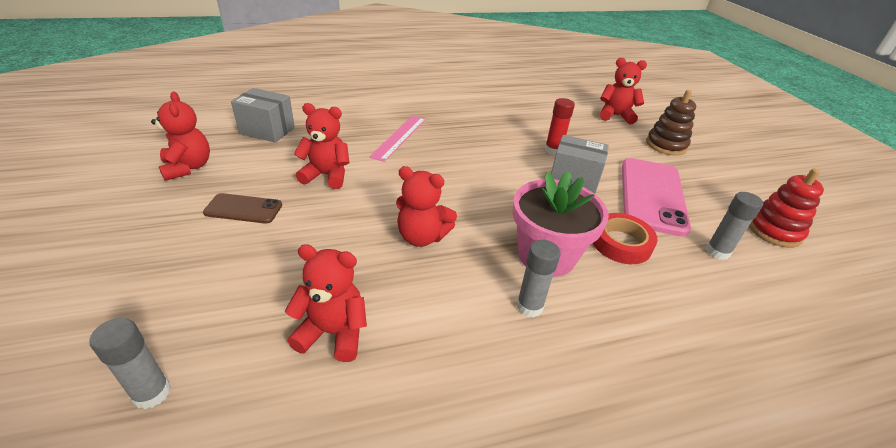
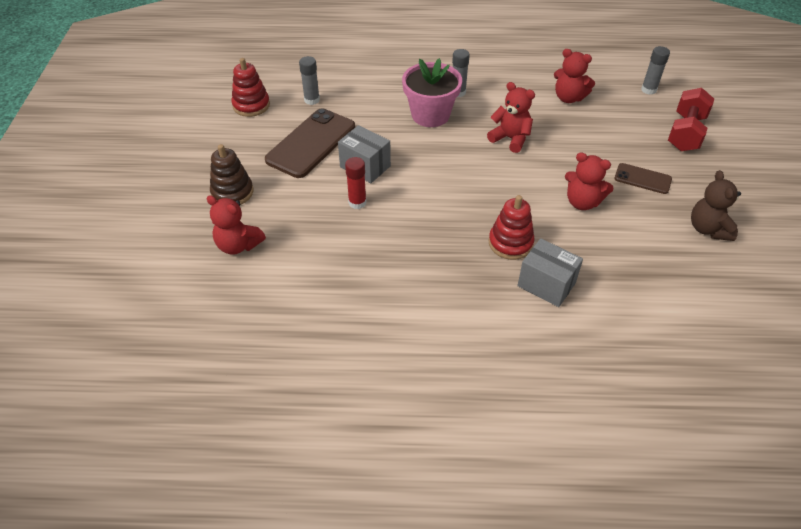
camera: 160 degrees left, 10 degrees up
(134, 291) = (685, 133): none -> red dumbbell
(188, 167) = (708, 229): red teddy bear -> brown teddy bear
(267, 130) = (653, 273): grey box -> grey box (546, 284)
(399, 137) = (510, 243): pink ruler -> red stacking toy
(621, 243) = (373, 114): red tape -> none
(652, 196) = (311, 143): pink phone -> brown phone

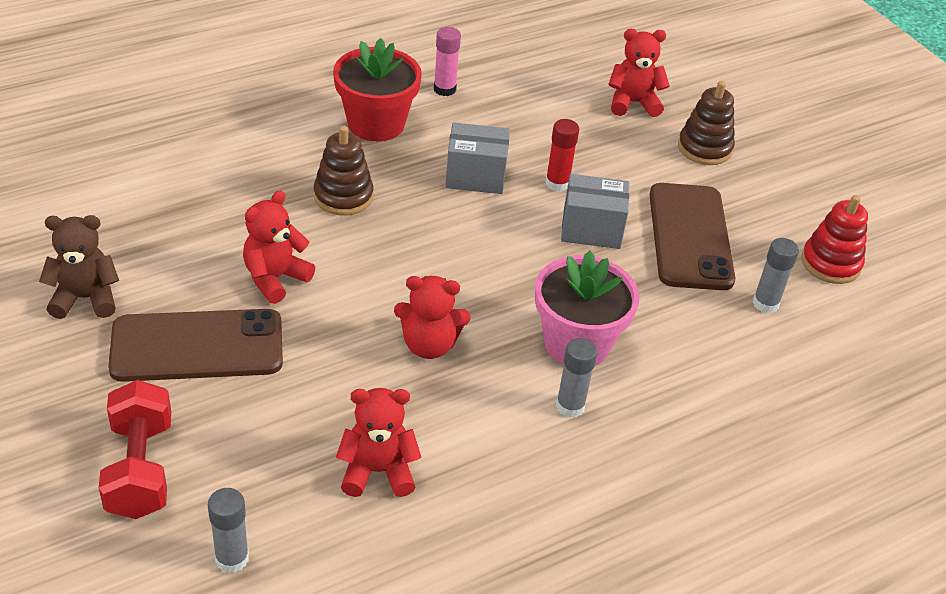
camera: 145 degrees right, 5 degrees down
(371, 313) = (444, 89): none -> pink glue stick
(450, 298) = (376, 123): none -> red flower pot
(510, 243) = (343, 196): red stacking toy -> brown stacking toy
(546, 284) = (279, 166): grey box -> grey box (475, 176)
(582, 202) = (275, 278): red teddy bear -> red teddy bear turned 45 degrees counterclockwise
(642, 179) = (197, 346): brown phone -> brown phone, size x1.90
(708, 229) = (85, 298): brown teddy bear -> brown teddy bear turned 60 degrees counterclockwise

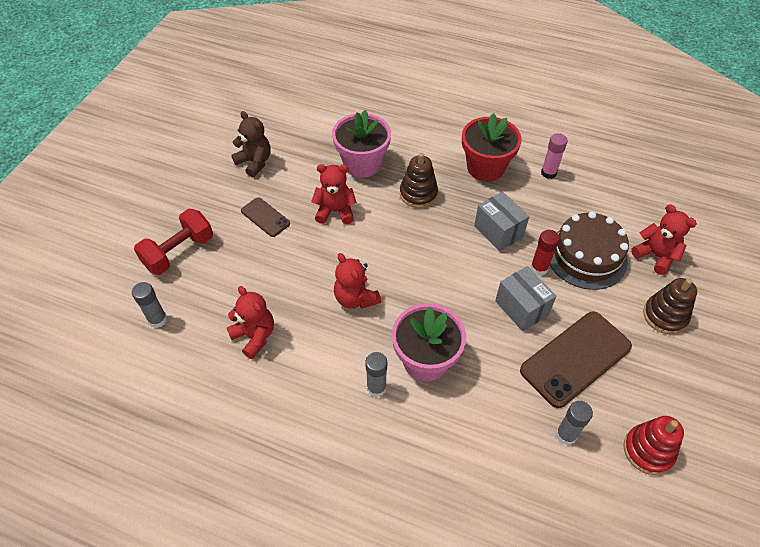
camera: 55 degrees right, 10 degrees up
(197, 346) = (265, 217): brown phone -> brown phone, size x0.53
(232, 208) = (362, 164): none -> pink flower pot
(581, 143) = (586, 256): none -> brown cake

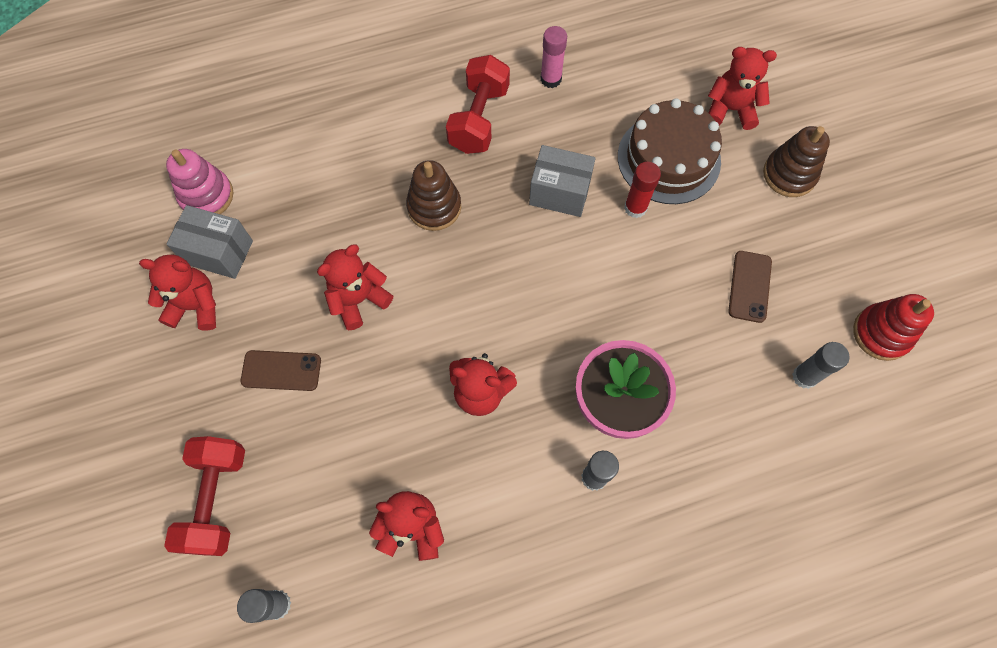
camera: 40 degrees left, 15 degrees up
(255, 162) = (195, 306): brown teddy bear -> red teddy bear
(307, 119) = (206, 196): none -> pink stacking toy
(362, 164) = (333, 212): pink flower pot -> none
(485, 167) = (479, 119): red flower pot -> red dumbbell
(521, 308) = (656, 268): grey box -> grey box (219, 252)
(575, 359) = (749, 286): brown phone -> brown phone, size x0.53

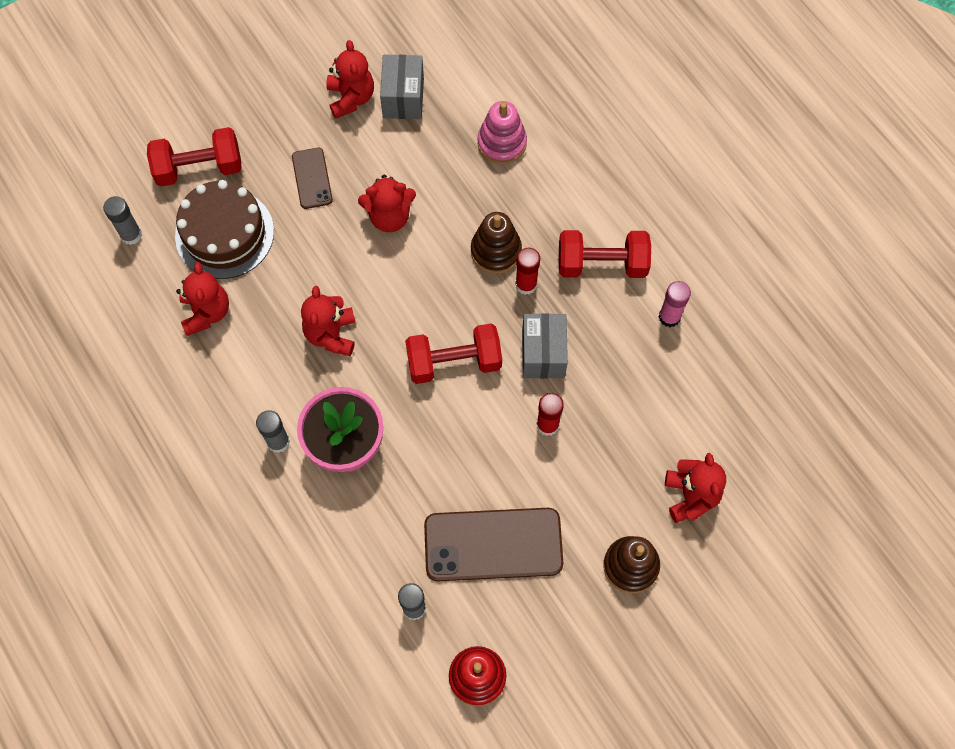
camera: 75 degrees right, 0 degrees up
(206, 196) = (453, 70): pink stacking toy -> pink stacking toy (502, 143)
(359, 299) = (389, 216): red teddy bear -> red teddy bear turned 135 degrees clockwise
(480, 189) = (526, 284): none -> red glue stick
(546, 276) = (454, 362): none -> red dumbbell
(668, 158) = (612, 445): brown cake -> brown cake (224, 233)
(749, 286) = (493, 545): brown phone -> brown phone, size x1.90

